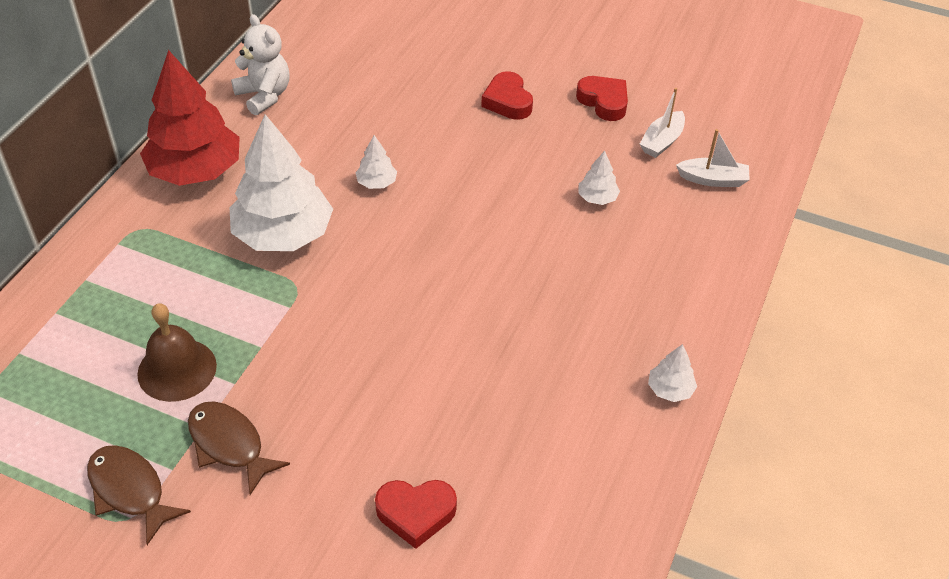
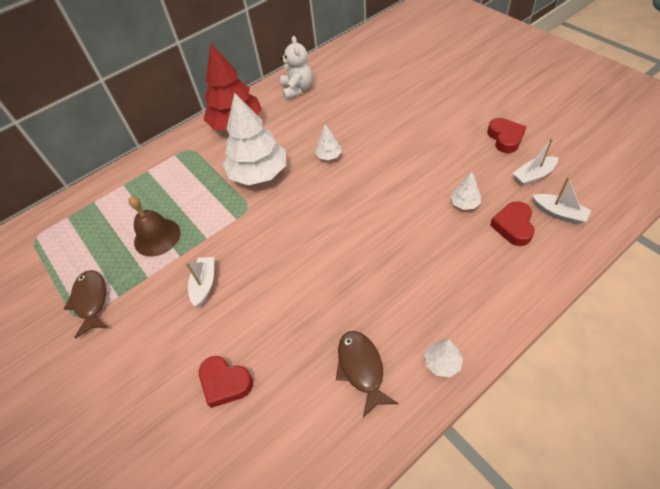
camera: 35 degrees right, 5 degrees up
(229, 445) = (154, 293): brown fish -> brown fish (361, 368)
(301, 407) = (204, 284): none -> white boat
(507, 101) = (439, 123): red heart -> red heart (513, 226)

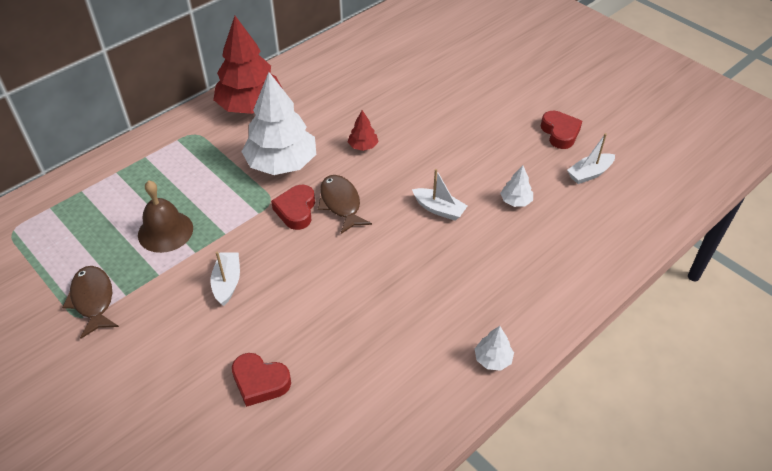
camera: 10 degrees left, 5 degrees down
(297, 89) = (322, 69): white teddy bear -> none
(329, 156) = (363, 146): white tree -> red tree
(361, 368) = (408, 366): brown fish -> brown fish (341, 203)
(513, 226) = (567, 225): red heart -> red heart (296, 210)
(559, 213) = (615, 213): white boat -> white boat (439, 209)

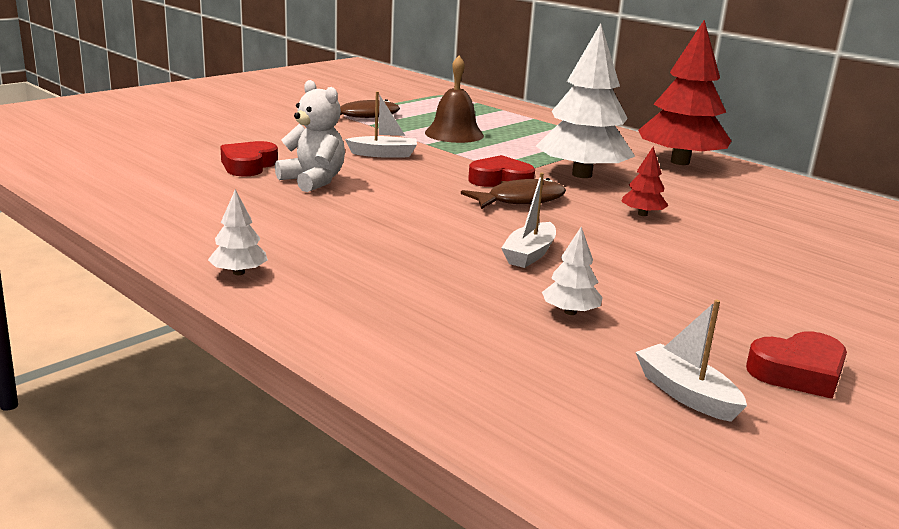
camera: 85 degrees right, 25 degrees down
(302, 330) = (313, 181): none -> white teddy bear

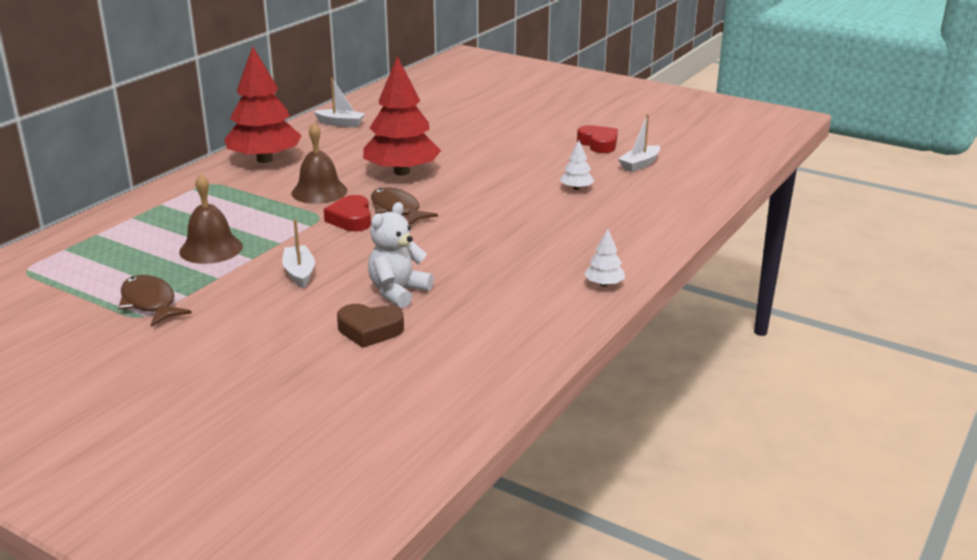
camera: 100 degrees left, 5 degrees up
(248, 165) = (369, 330): red heart -> brown heart
(529, 254) = (502, 202): white boat -> white boat (340, 123)
(582, 175) = (319, 192): white tree -> brown bell
(642, 214) = (401, 172): red tree -> red tree, size x2.34

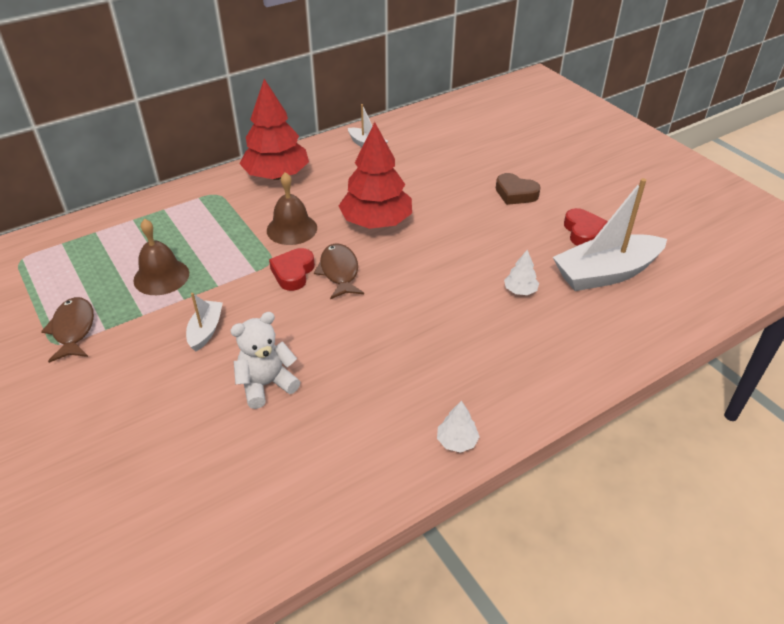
camera: 25 degrees right, 15 degrees up
(369, 330) = (209, 429): brown heart -> brown heart (515, 193)
(639, 164) = (605, 273): white boat -> white boat, size x2.04

